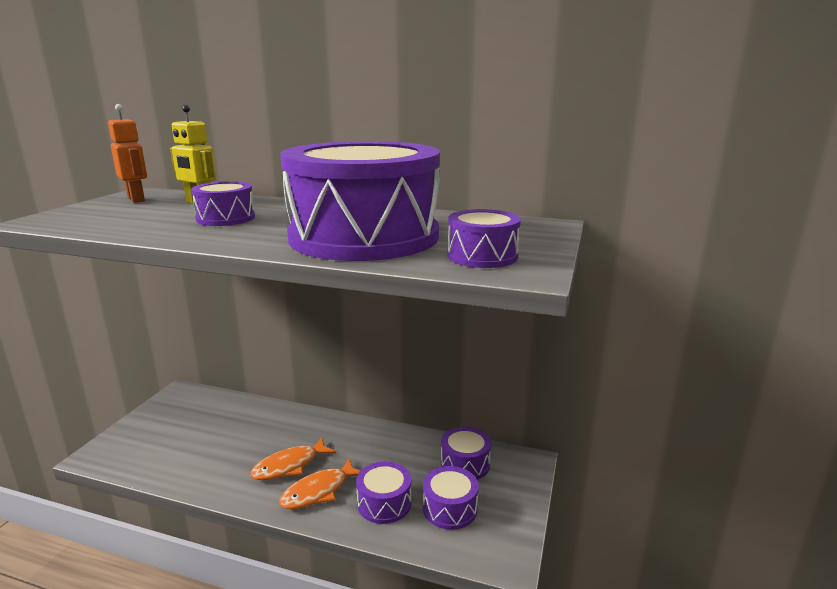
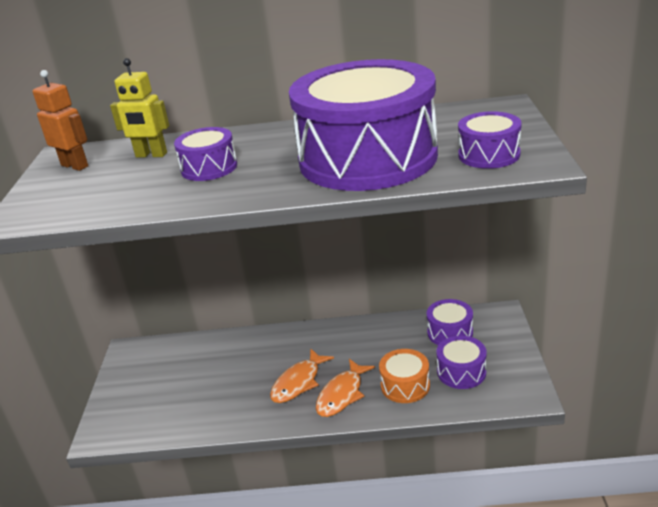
camera: 15 degrees left, 10 degrees up
(384, 503) = (405, 385): purple drum -> orange drum

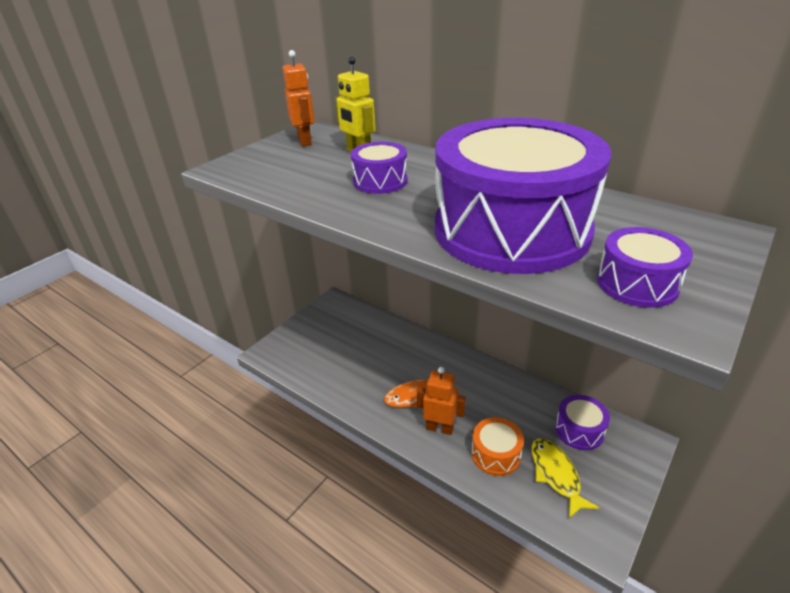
camera: 35 degrees right, 5 degrees up
(342, 394) = (439, 428): orange fish -> orange robot
(461, 372) = (556, 475): purple drum -> yellow fish

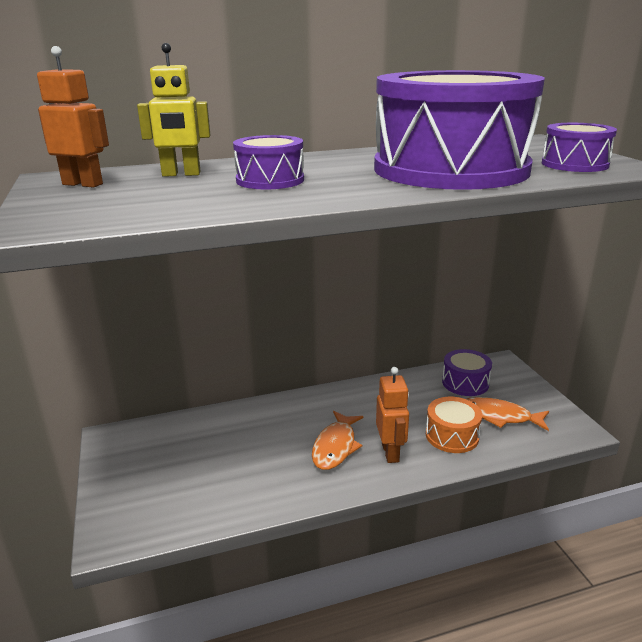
camera: 55 degrees left, 10 degrees down
(439, 428) = (390, 452): orange robot -> orange robot turned 120 degrees clockwise
(556, 475) = (499, 416): yellow fish -> orange fish

